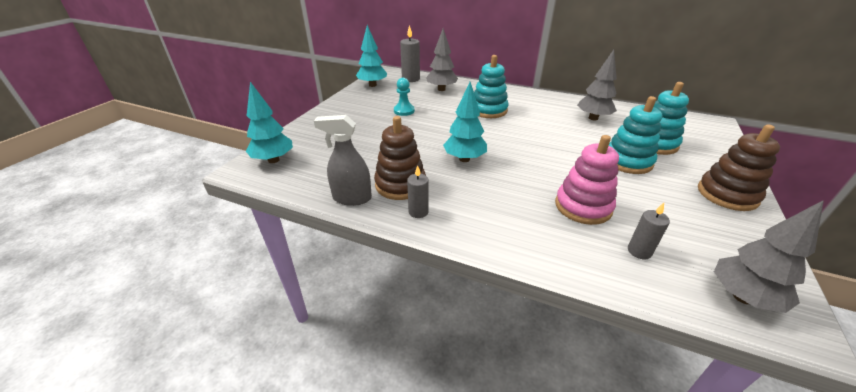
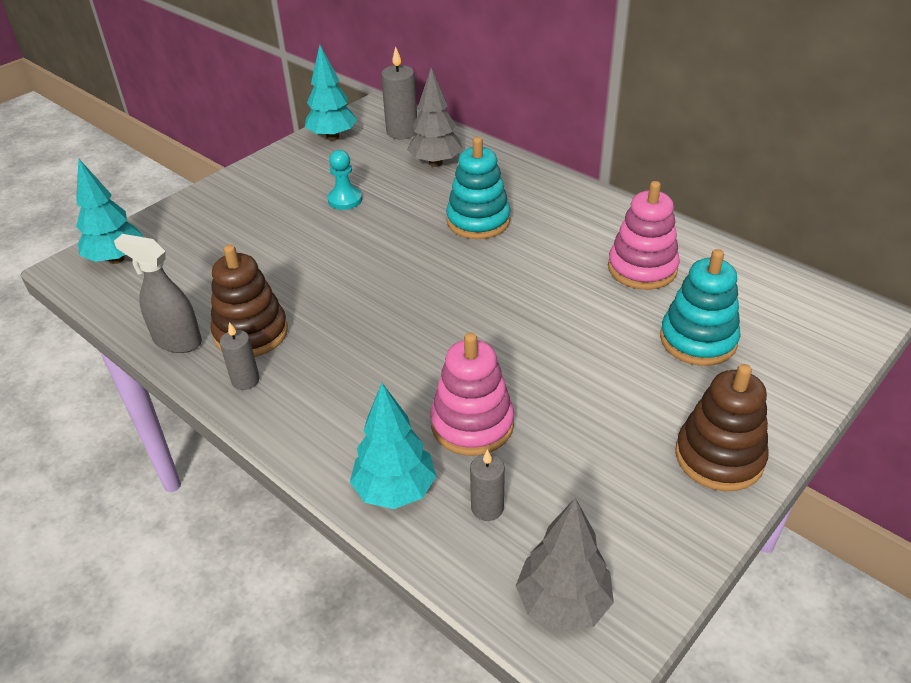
camera: 20 degrees right, 5 degrees up
(464, 159) = (368, 308): turquoise tree -> turquoise tree (395, 490)
(593, 118) = (642, 268): grey tree -> pink stacking toy
(627, 161) = (617, 364): turquoise stacking toy -> none

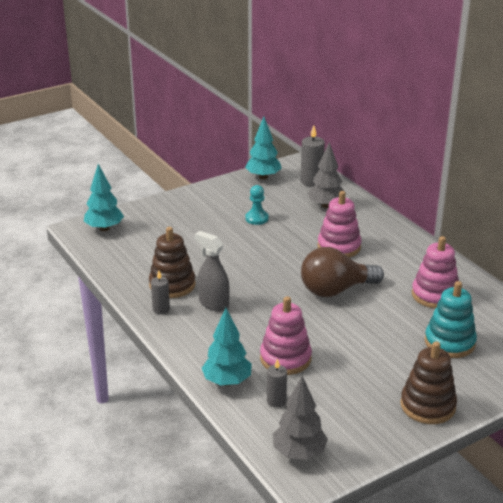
camera: 15 degrees right, 10 degrees down
(177, 341) = (128, 281): grey spray bottle -> grey spray bottle (213, 304)
(478, 221) = (339, 247): turquoise stacking toy -> pink stacking toy
(501, 290) = (335, 290): none -> brown light bulb

